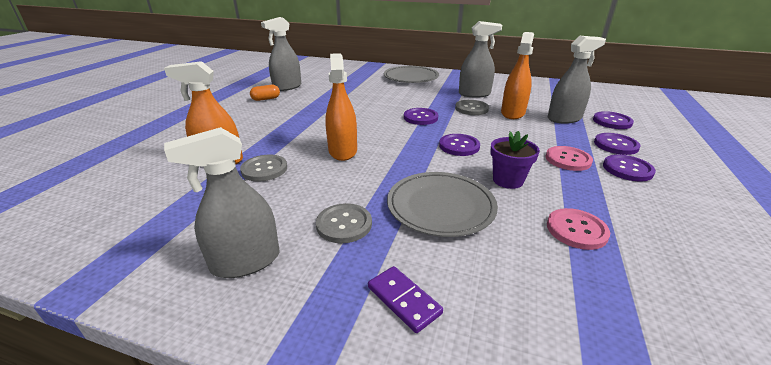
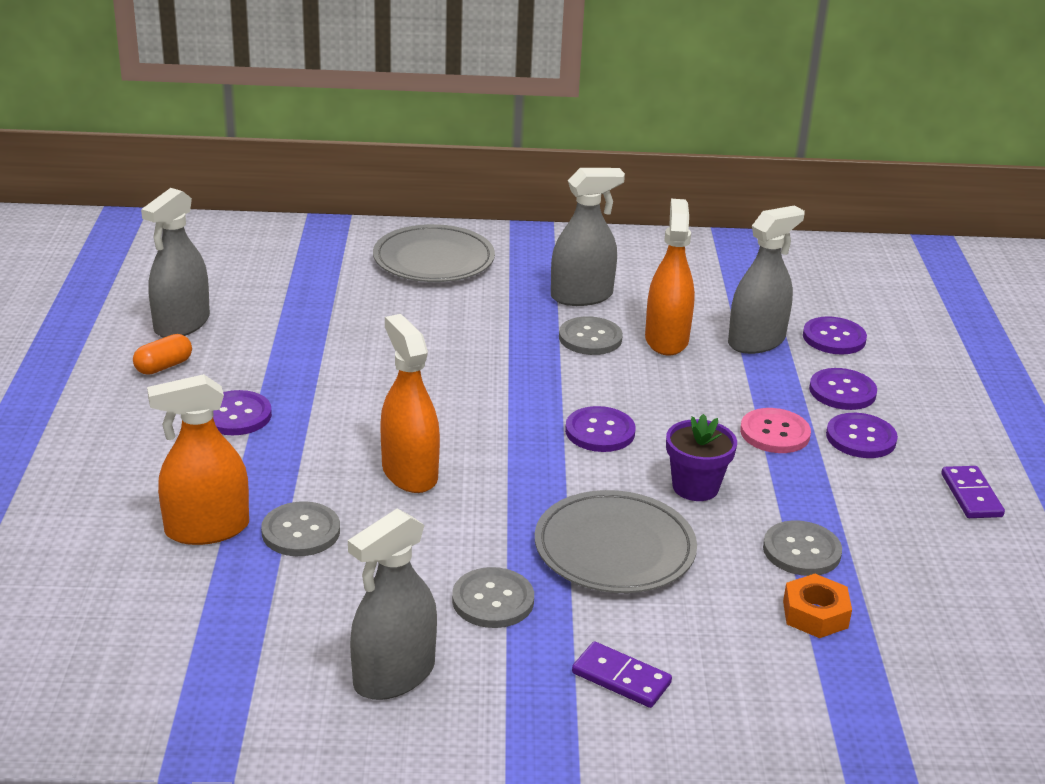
camera: 20 degrees left, 0 degrees up
(420, 117) = (506, 374): purple button -> purple button (236, 415)
(576, 230) = (801, 551): pink button -> grey button
(581, 280) = (815, 614): none -> orange nut
(717, 214) = (971, 495): none -> purple domino

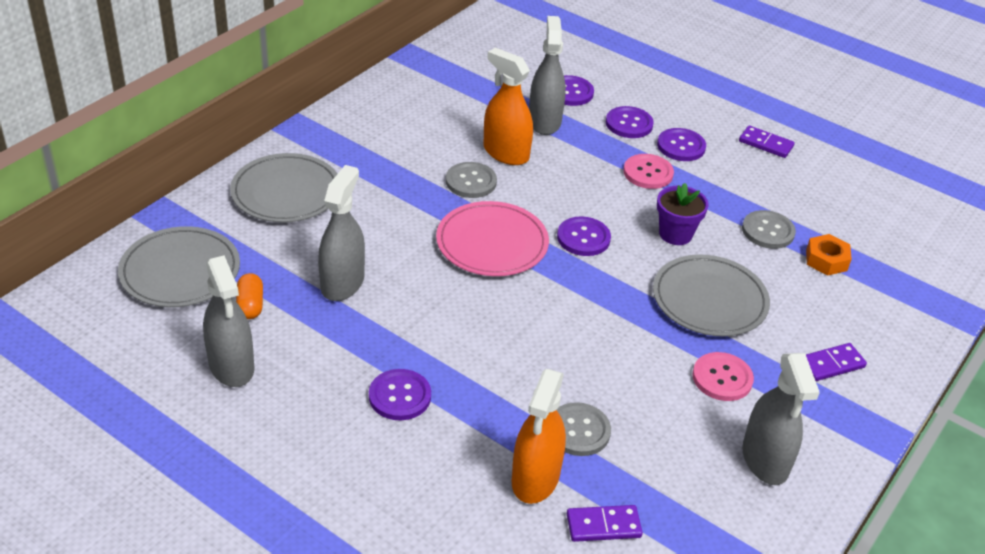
camera: 55 degrees left, 10 degrees up
(164, 366) = (287, 405): orange capsule -> orange capsule (250, 305)
(183, 594) = (603, 525): none -> purple domino
(268, 258) = (180, 271): none -> grey plate
(409, 473) = (554, 345): orange spray bottle -> none
(493, 600) = (722, 378): grey button -> pink button
(514, 383) = (492, 243): none -> pink plate
(581, 296) = (414, 156): grey spray bottle -> grey spray bottle (342, 283)

